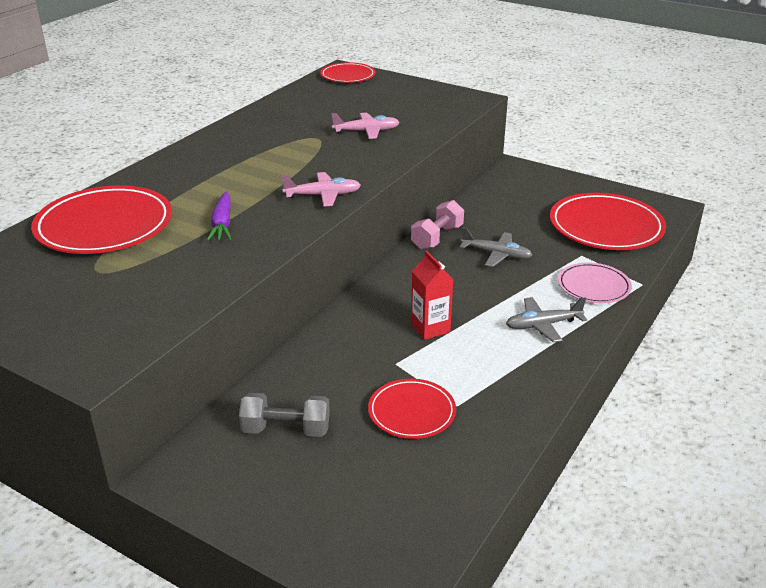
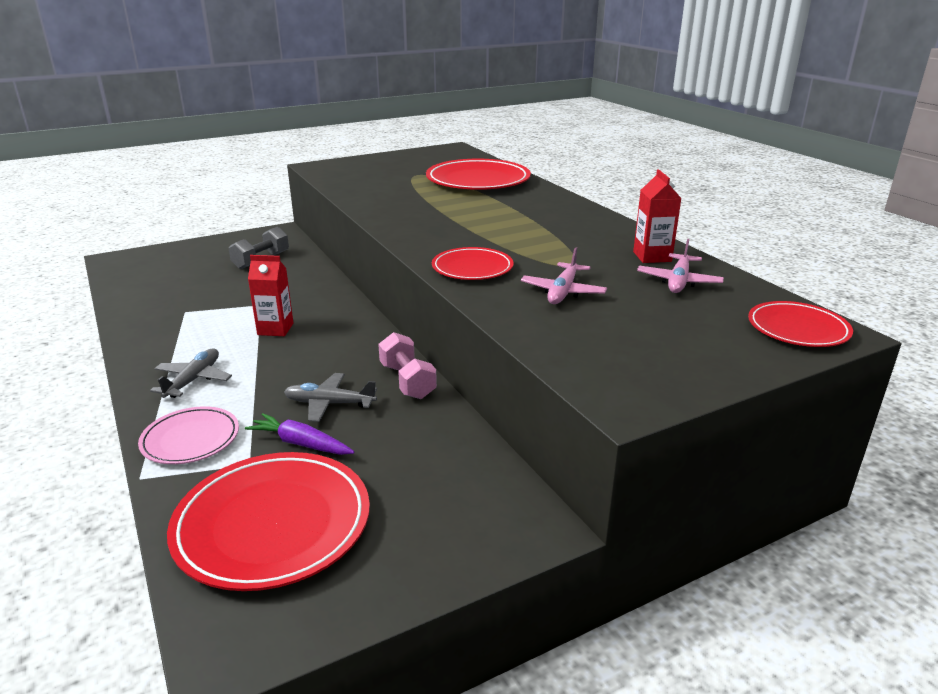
camera: 120 degrees right, 5 degrees down
(222, 224) = (432, 206): purple carrot -> purple carrot (300, 443)
(273, 117) = (652, 256): none -> red carton
(323, 195) = (431, 242): pink plane -> pink plane (678, 281)
(412, 412) = (207, 296): red plate -> red plate (472, 268)
(496, 255) = (329, 404): grey plane -> grey plane turned 45 degrees clockwise

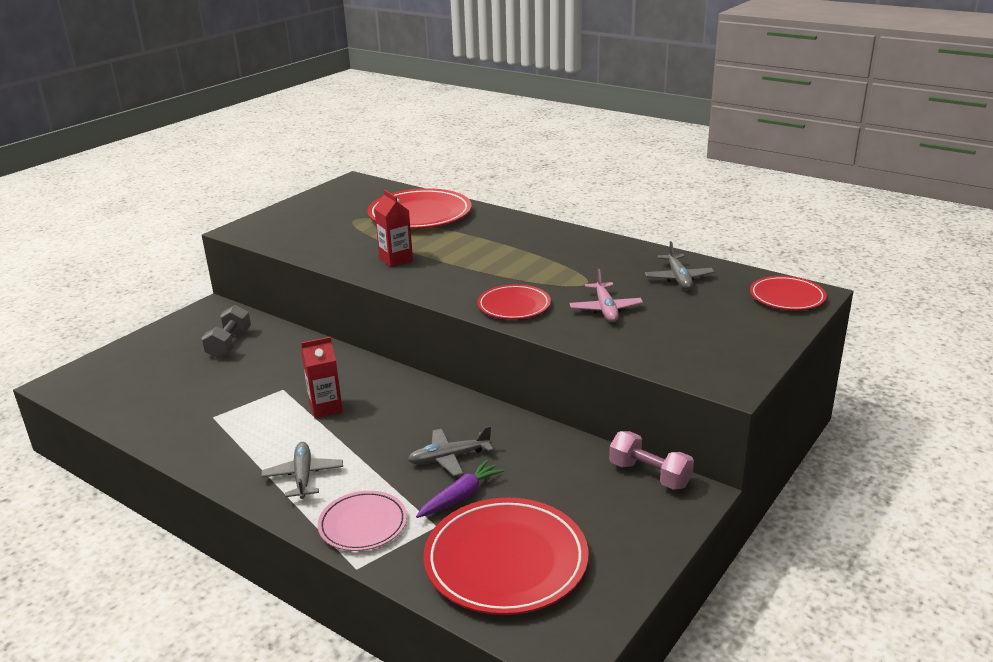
camera: 25 degrees left, 0 degrees up
(300, 443) = (461, 496): purple carrot -> purple carrot turned 135 degrees clockwise
(407, 381) = (493, 419): pink dumbbell -> pink dumbbell (649, 475)
(652, 256) = (640, 260): red carton -> red carton (396, 259)
(678, 281) = (678, 278): pink plane -> grey plane

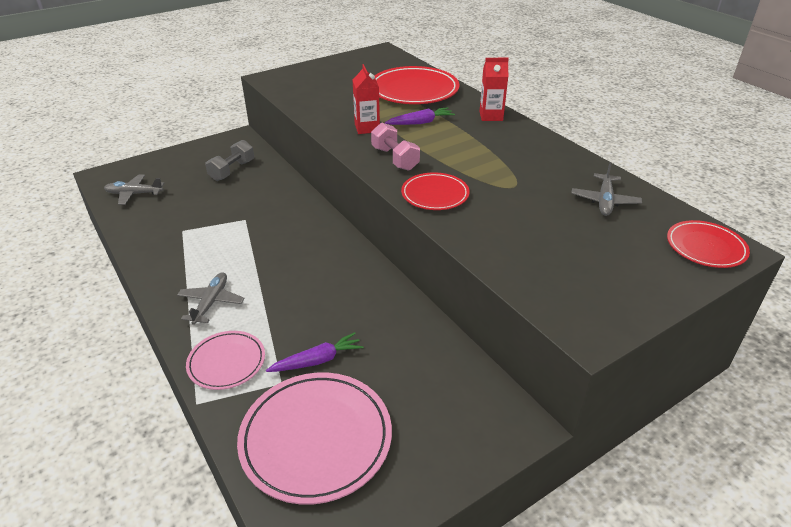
camera: 20 degrees right, 10 degrees up
(326, 408) = (265, 245): red carton -> red carton (491, 116)
(449, 458) = (330, 319): grey plane -> grey plane (134, 194)
(450, 244) = (420, 122): none -> purple carrot
(506, 561) = (316, 439): red plate -> pink plate
(605, 309) = (515, 217): pink plane -> none
(649, 475) = (492, 390): pink dumbbell -> pink dumbbell (395, 159)

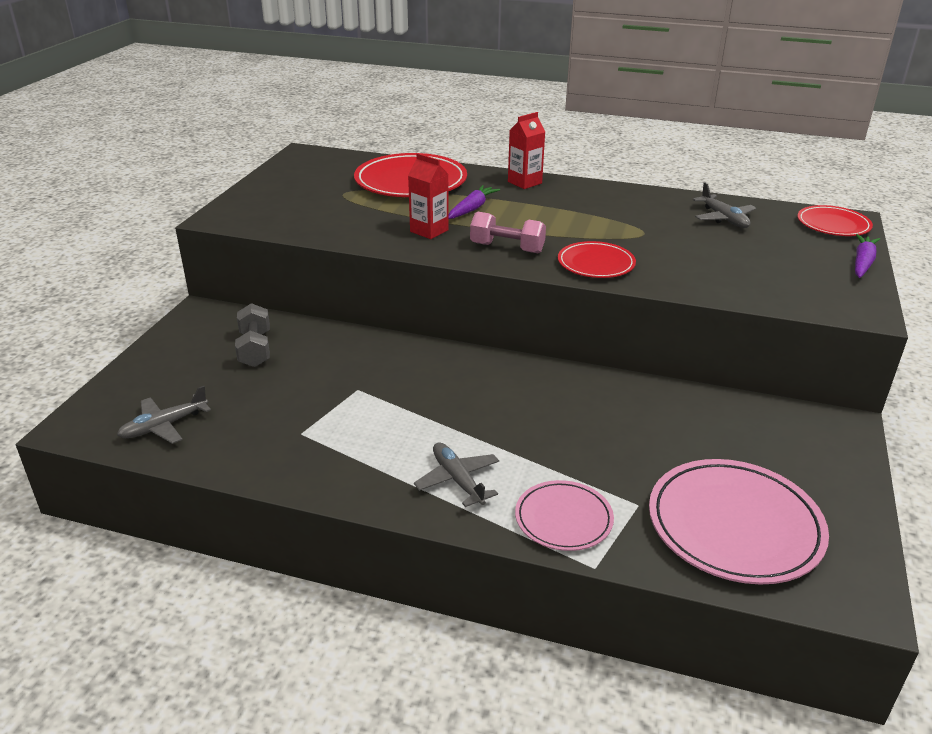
camera: 40 degrees left, 5 degrees down
(317, 360) = (638, 469): purple carrot -> purple carrot (862, 263)

